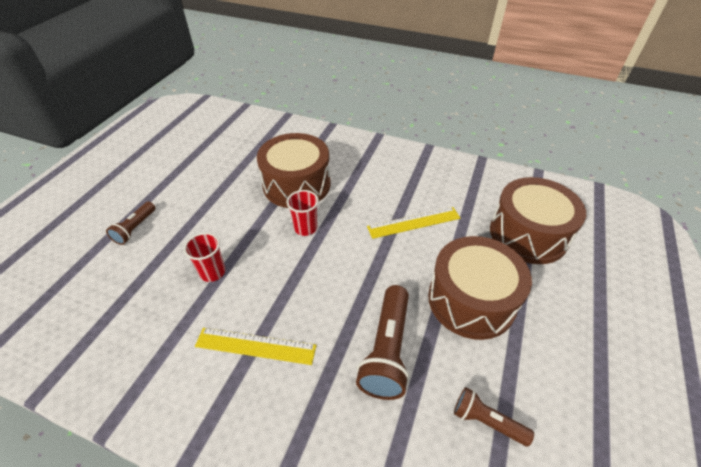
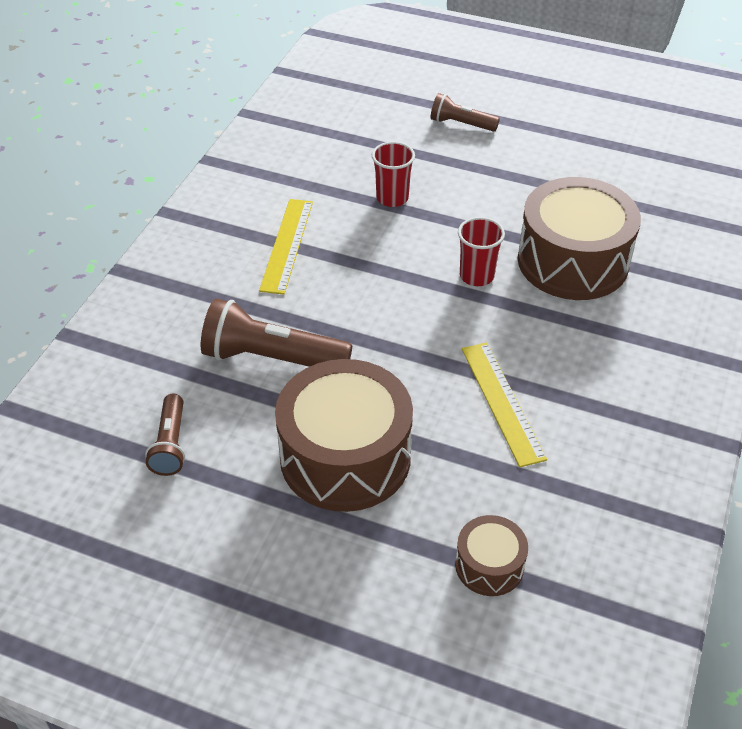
camera: 90 degrees right, 0 degrees up
(486, 421) = (171, 444): brown flashlight -> brown flashlight turned 150 degrees clockwise
(528, 234) = (489, 565): brown drum -> brown drum, size x0.48

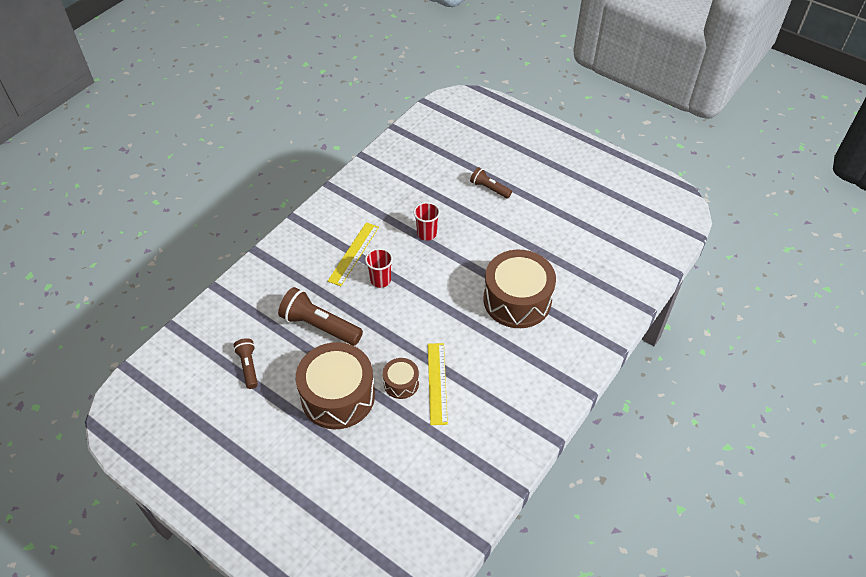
camera: 15 degrees right, 5 degrees up
(171, 444) = (248, 366): brown flashlight -> brown flashlight turned 150 degrees clockwise
(476, 276) = (455, 298): red cup -> red cup (380, 280)
(489, 565) = (390, 478): brown drum -> brown drum (401, 383)

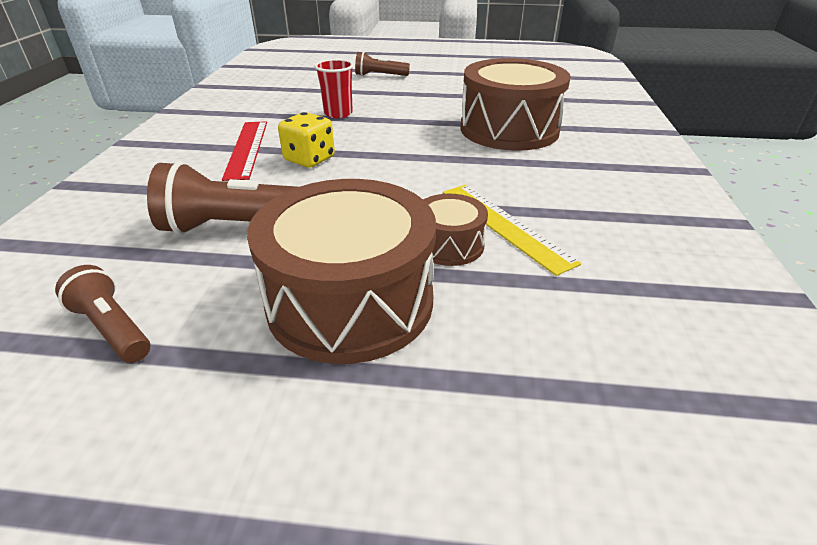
camera: 30 degrees left, 15 degrees down
(353, 253) = (247, 148): yellow ruler -> red ruler
(380, 280) = (309, 159): red cup -> yellow dice

